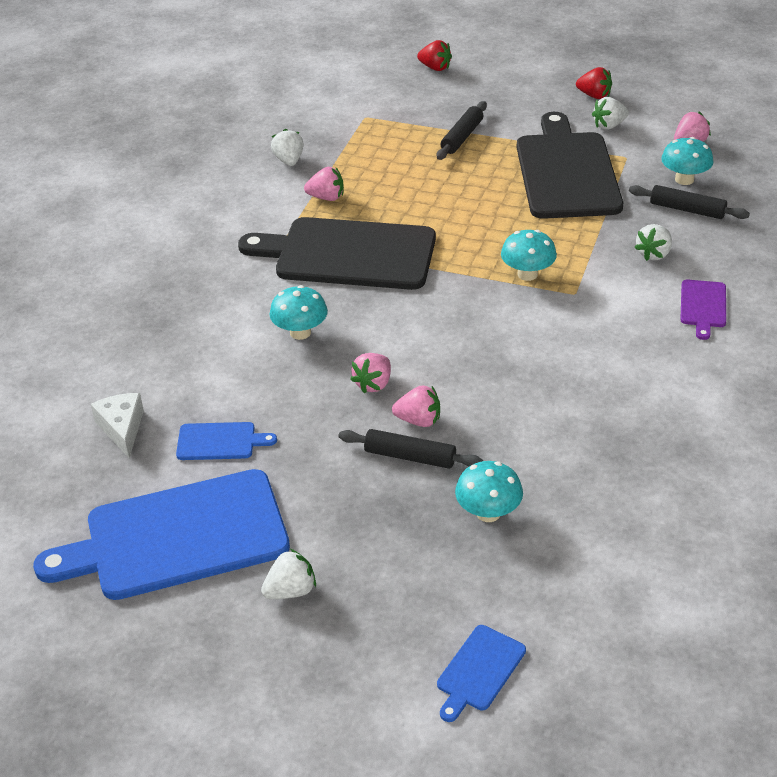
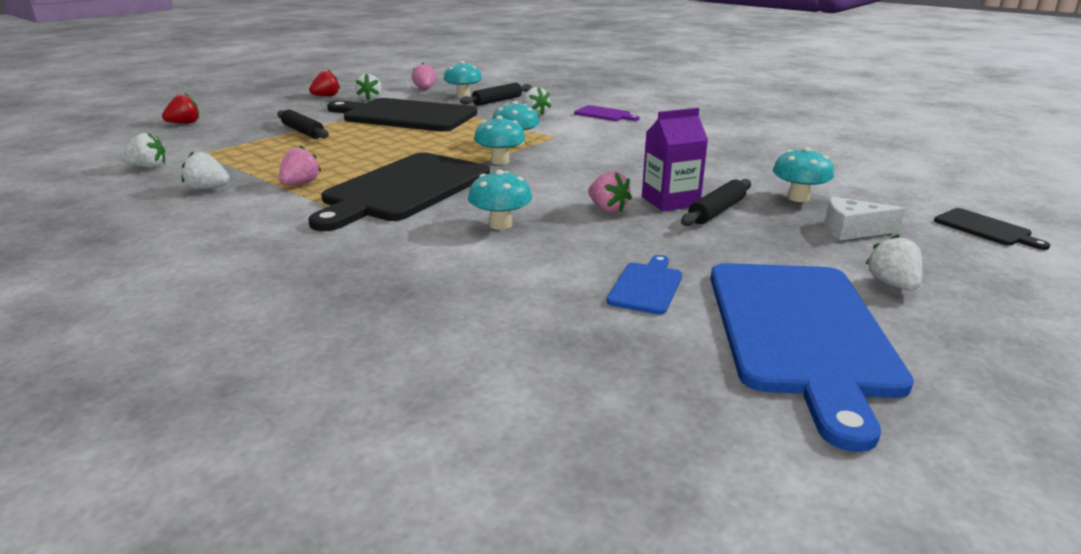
camera: 70 degrees left, 15 degrees down
(122, 428) = (582, 342): white cheese -> white cheese (852, 230)
(316, 111) = (148, 167): none -> white strawberry
(418, 420) = (670, 201): pink strawberry -> purple carton
(462, 282) = (500, 161): none -> turquoise mushroom
(479, 671) = (985, 229): blue cutting board -> black cutting board

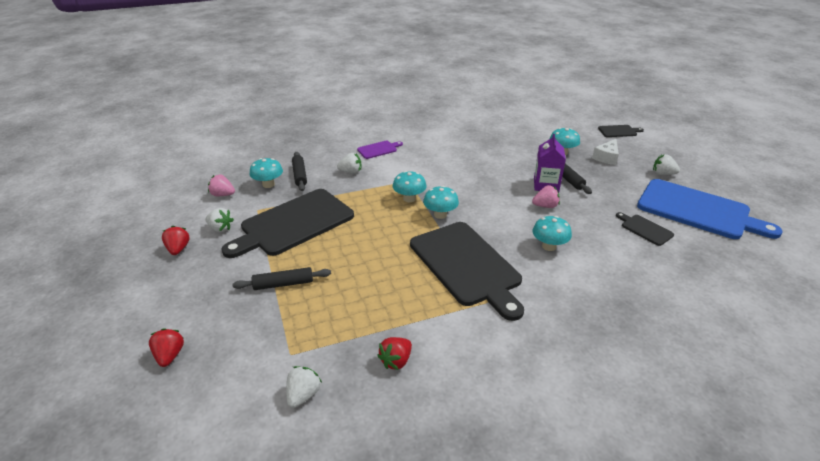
camera: 60 degrees left, 10 degrees up
(208, 188) = (396, 361): white strawberry -> red strawberry
(300, 184) = (421, 309): pink strawberry -> none
(646, 286) = (645, 229): blue cutting board -> black cutting board

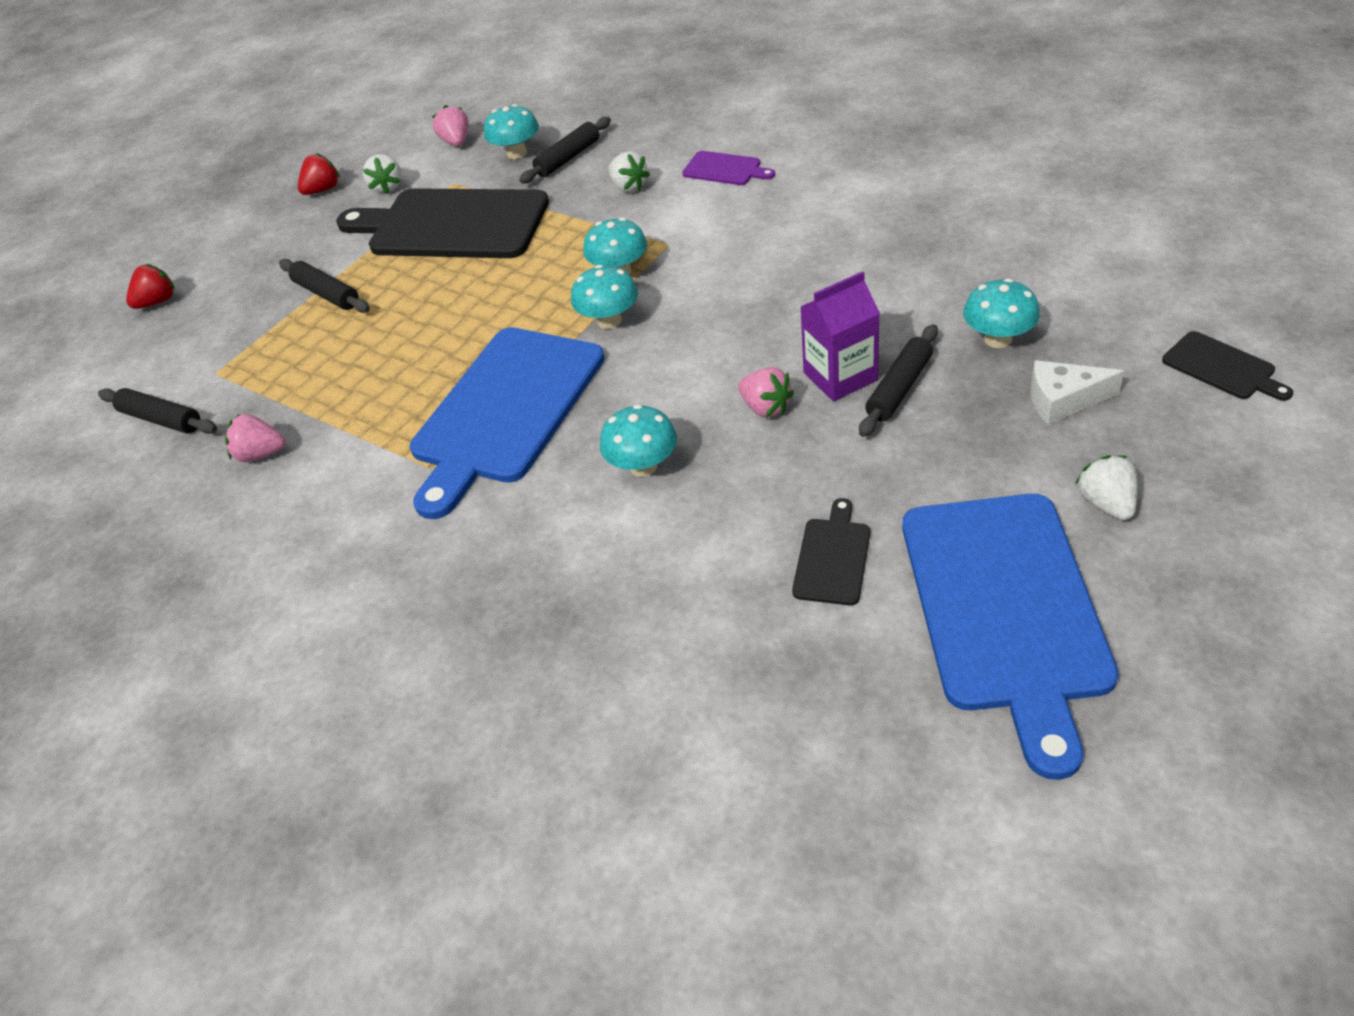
camera: 60 degrees right, 10 degrees up
(303, 395) = (161, 419): white strawberry -> black rolling pin
(396, 361) = (260, 454): red strawberry -> pink strawberry
(467, 265) = (505, 410): black cutting board -> blue cutting board

